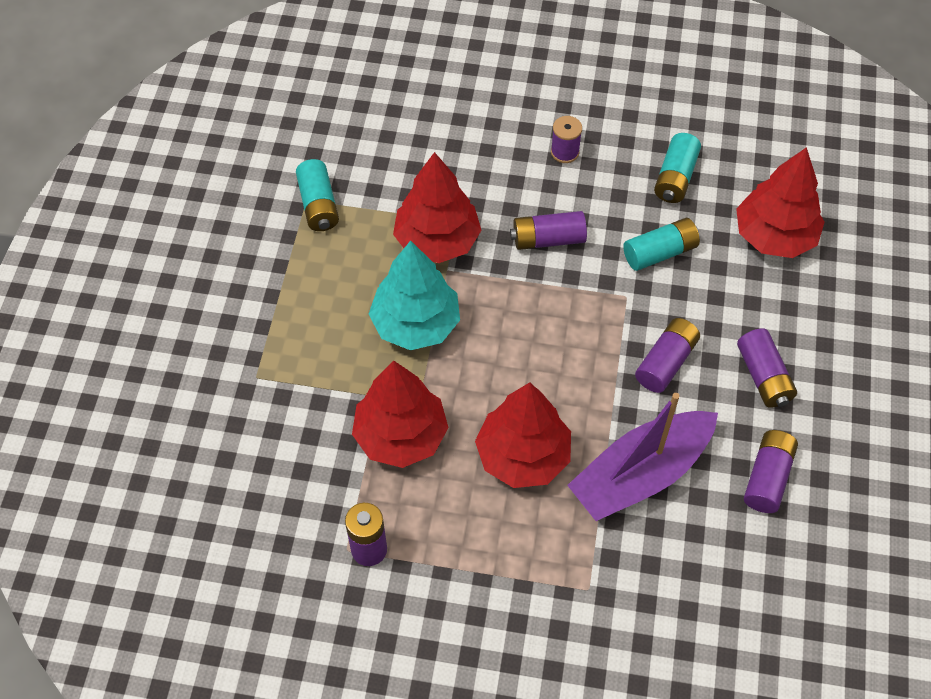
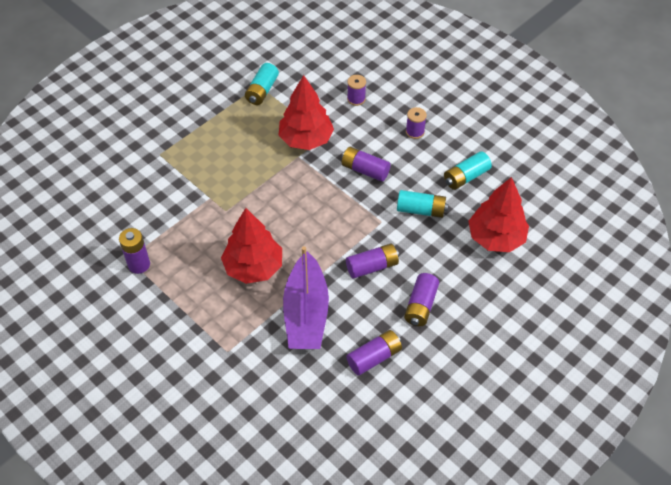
camera: 35 degrees right, 5 degrees down
(400, 436) = (202, 221): red tree -> none
(416, 324) = (258, 173): turquoise tree -> none
(453, 148) = (356, 99): none -> purple spool
(640, 474) = (306, 313): purple boat -> purple boat turned 90 degrees counterclockwise

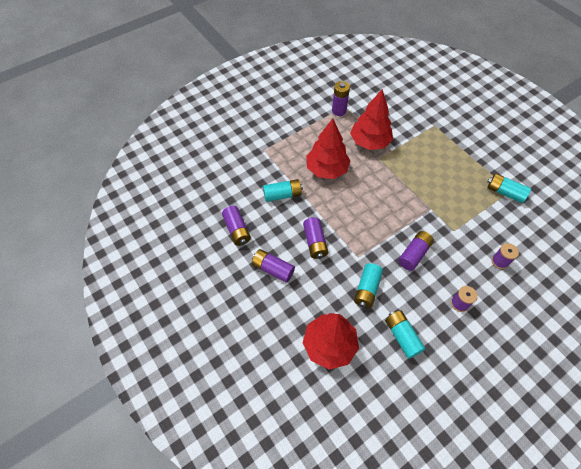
camera: 100 degrees right, 5 degrees up
(306, 139) = (449, 216): red tree -> red tree (369, 142)
(306, 313) = (282, 195): purple boat -> turquoise battery

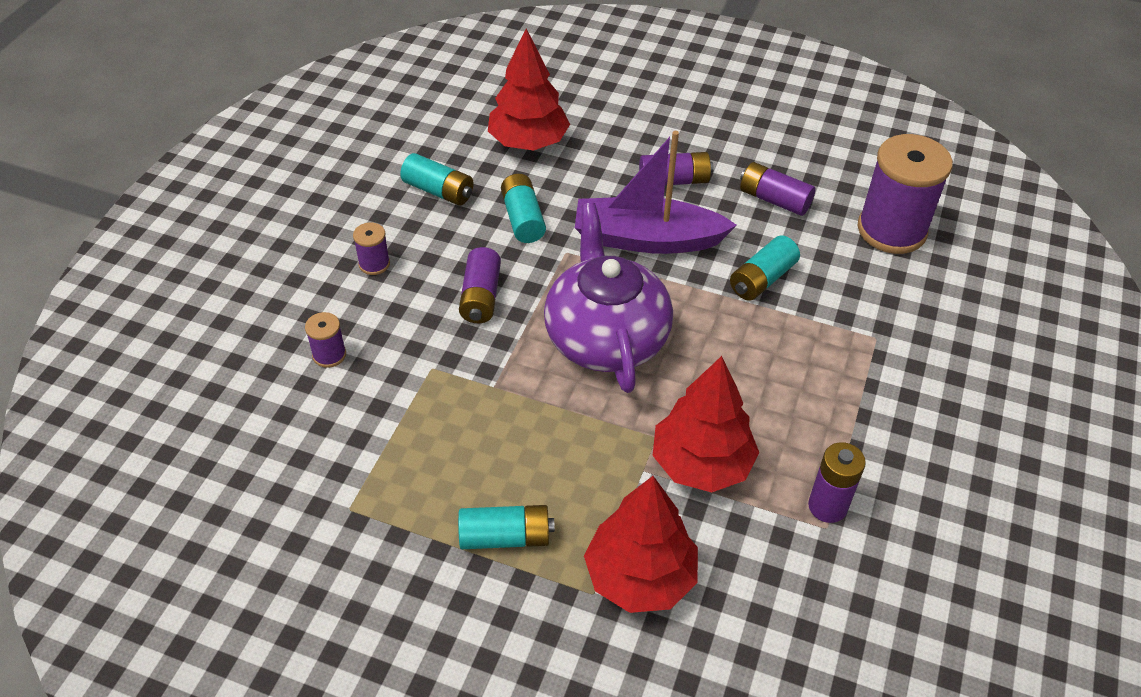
camera: 145 degrees right, 10 degrees down
(205, 186) = (891, 230): none -> purple spool
(315, 242) = (646, 239): purple battery -> purple boat
(326, 169) = (732, 360): red tree -> red tree (640, 576)
(370, 204) = (605, 338): none -> purple teapot
(504, 192) = (361, 496): turquoise battery -> turquoise battery (505, 537)

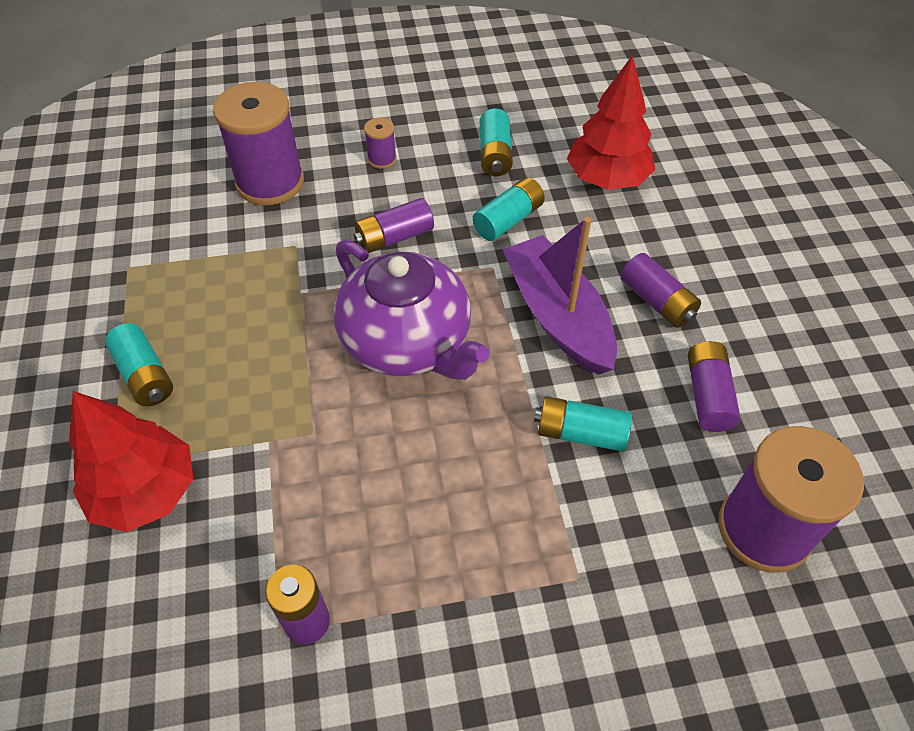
camera: 60 degrees right, 5 degrees up
(329, 355) = (270, 182): purple spool -> purple spool, size x2.29
(605, 338) = (407, 342): purple teapot -> purple teapot turned 90 degrees clockwise
(701, 464) = (300, 484): red tree -> none

